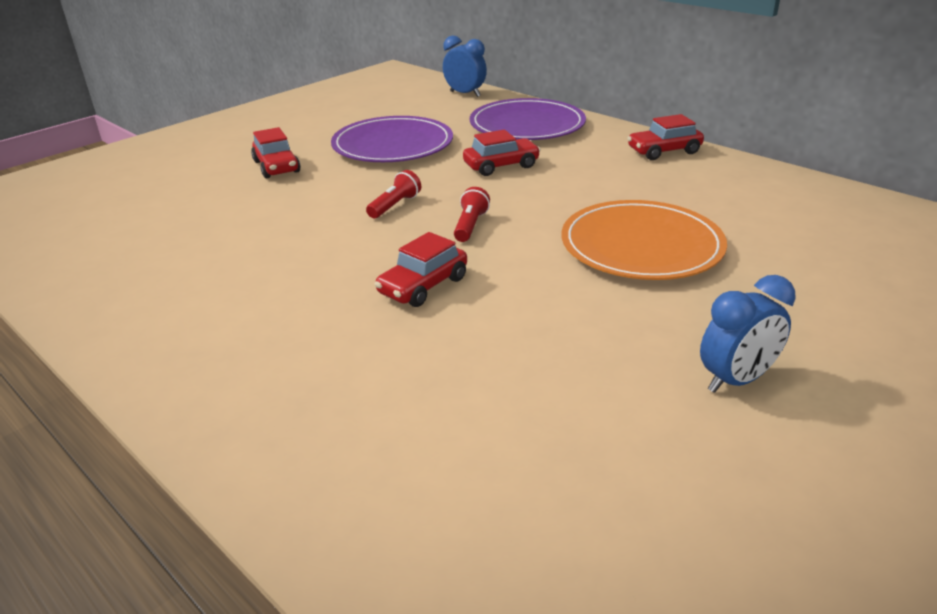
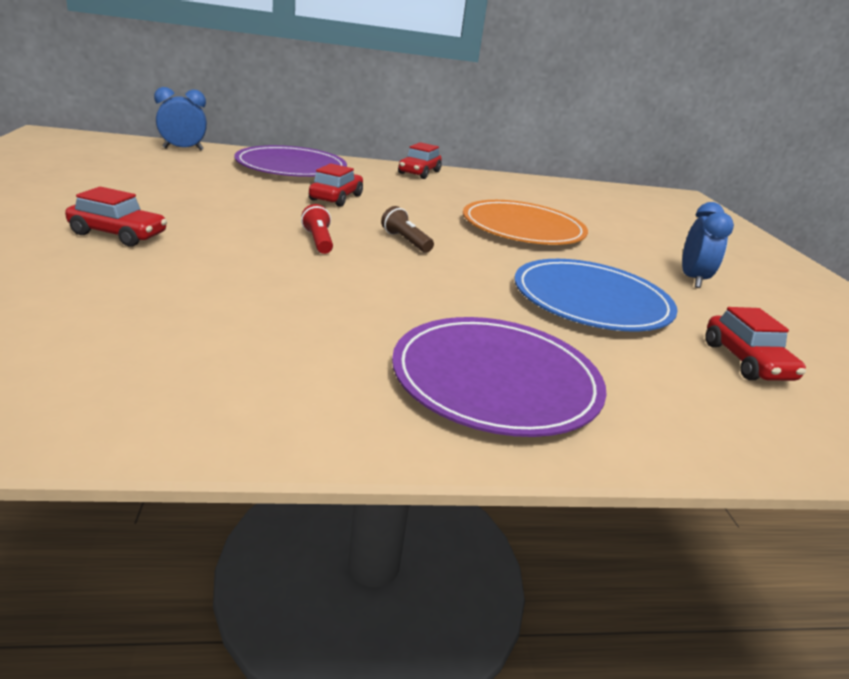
camera: 55 degrees left, 5 degrees down
(393, 145) = (206, 196): purple plate -> purple plate (496, 380)
(423, 286) = (465, 288): red car -> red car (746, 362)
(470, 225) = (406, 241): red flashlight -> brown flashlight
(521, 346) = (591, 300): none -> blue plate

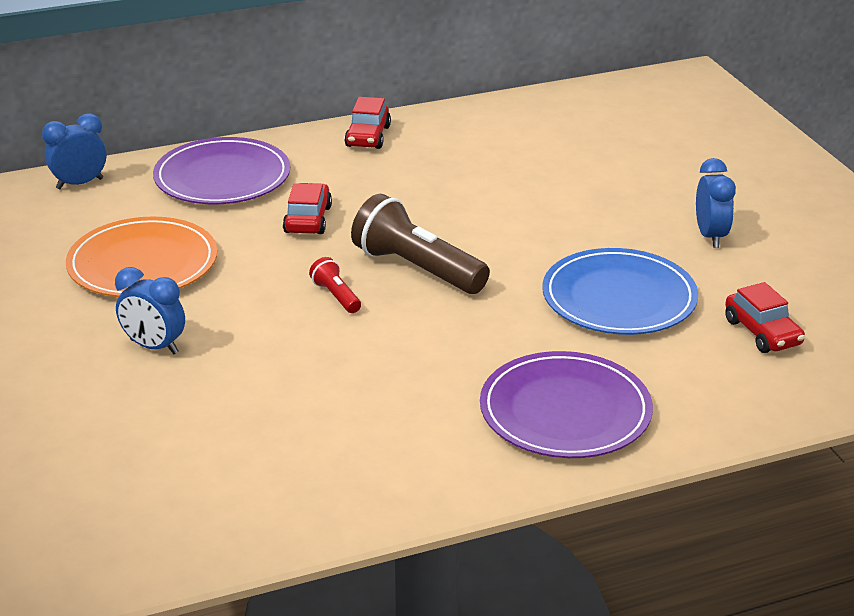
camera: 10 degrees left, 5 degrees up
(118, 234) = (154, 347): red car -> blue clock
(406, 241) = (417, 269): brown flashlight -> brown flashlight, size x2.11
(523, 228) = (523, 207): orange plate -> orange plate (143, 263)

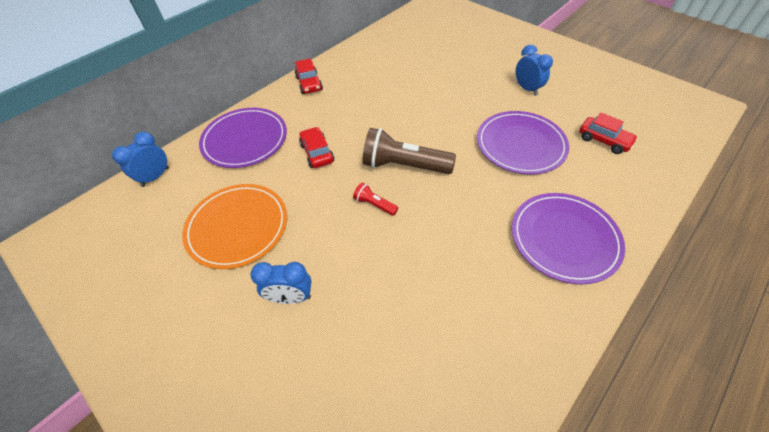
camera: 25 degrees left, 20 degrees up
(619, 298) = (520, 145): blue plate -> purple plate

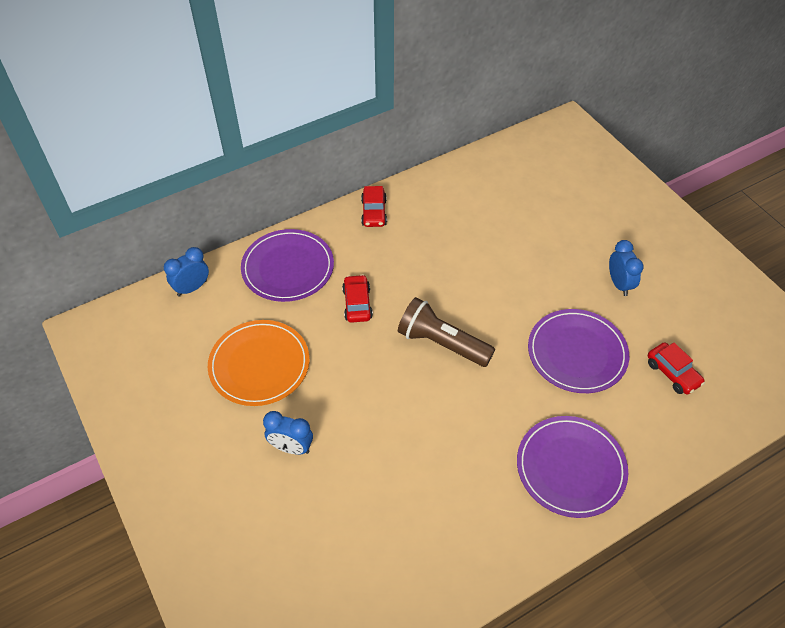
camera: 15 degrees right, 0 degrees up
(374, 204) = (397, 378): red flashlight -> none

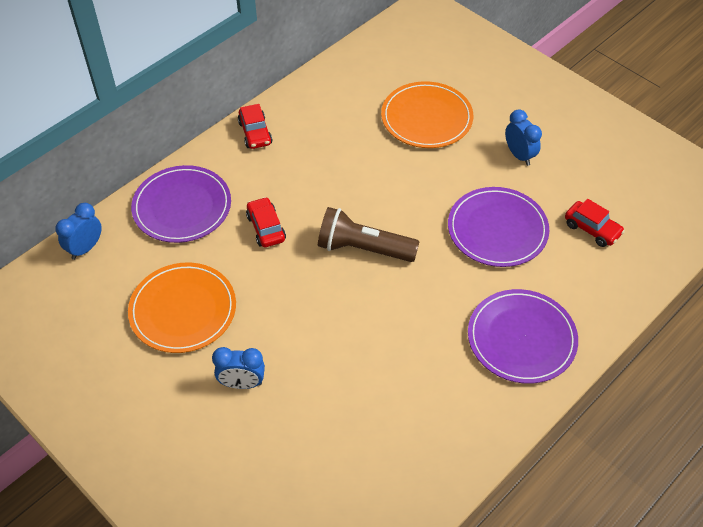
camera: 15 degrees left, 0 degrees up
(538, 229) = (426, 118): none -> orange plate

